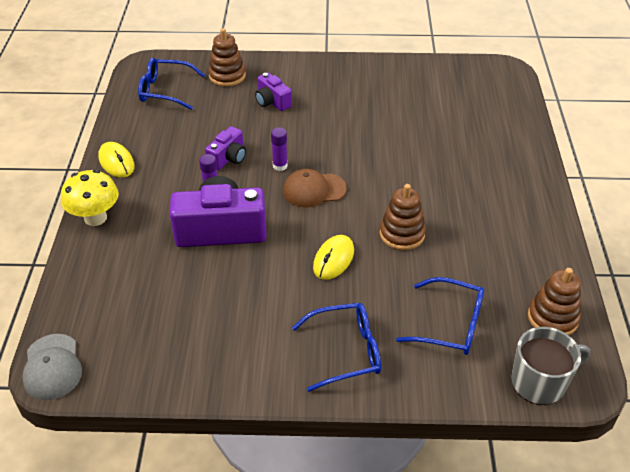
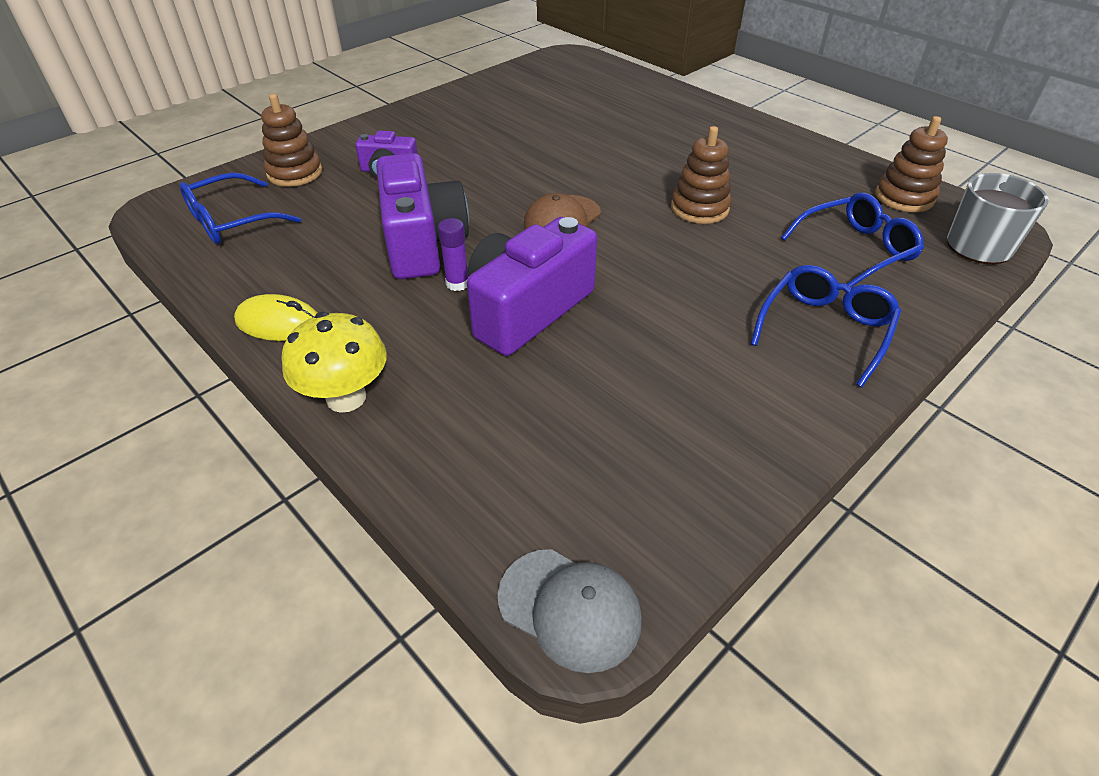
camera: 45 degrees left, 0 degrees up
(228, 158) = (422, 242): purple camera -> purple camera, size x1.90
(280, 166) = (492, 219): purple glue stick -> none
(333, 259) = (680, 264): yellow mouse -> none

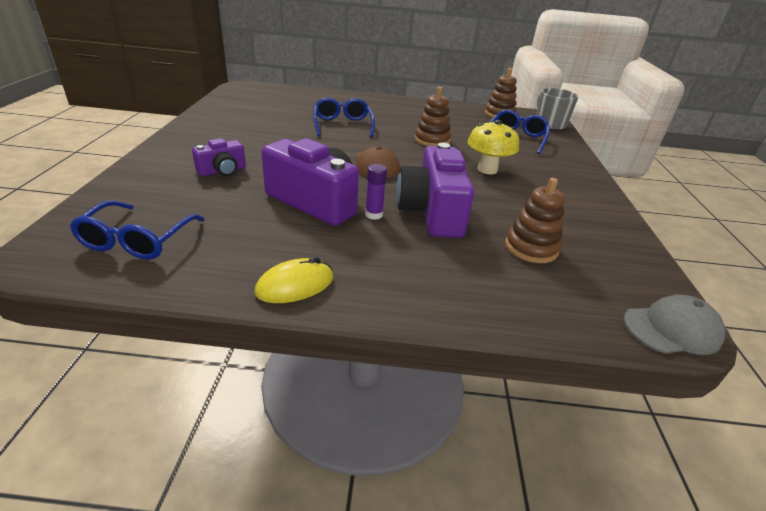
camera: 45 degrees left, 10 degrees down
(295, 173) = (143, 193): brown stacking toy -> brown stacking toy (531, 248)
(346, 397) = (414, 302): yellow mushroom -> yellow mushroom (487, 169)
(825, 329) = (556, 171): blue glasses -> blue glasses (342, 125)

